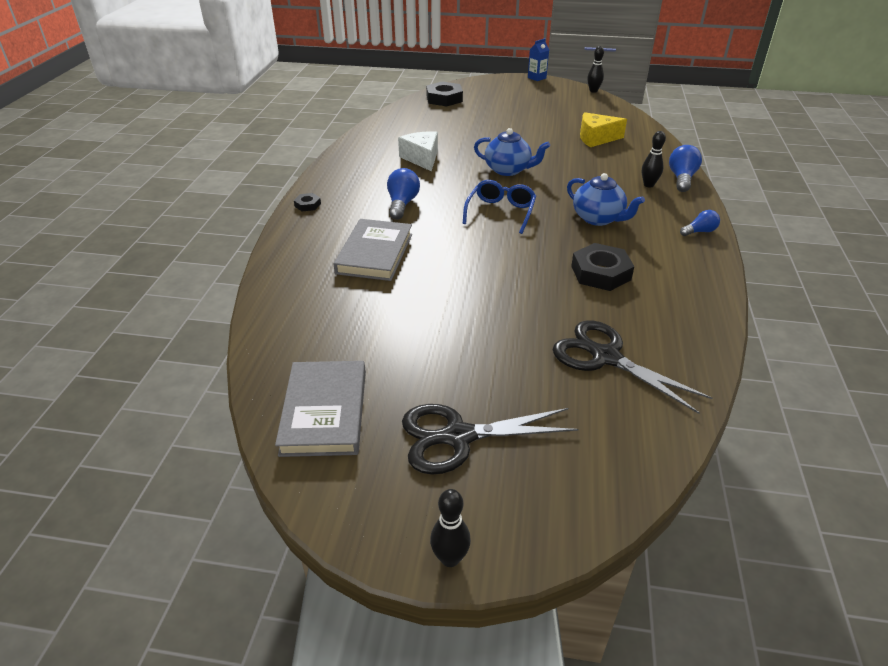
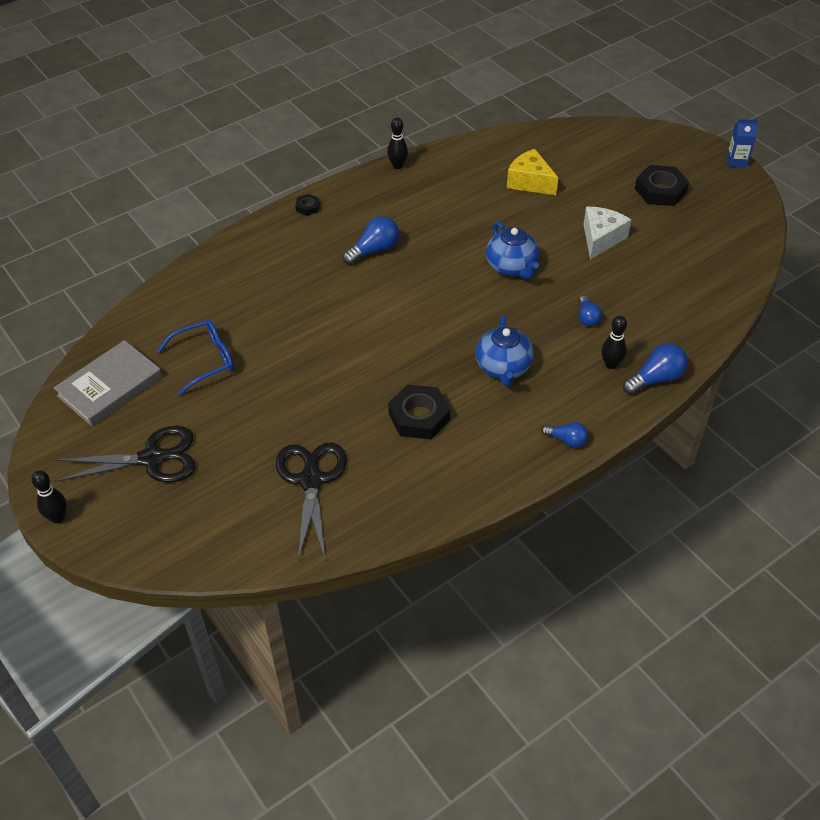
camera: 45 degrees right, 10 degrees up
(375, 253) = (291, 286): grey book -> none
(422, 158) = (459, 209): white cheese -> white cheese (601, 239)
(444, 99) = (590, 141): black nut -> black nut (660, 190)
(458, 437) = (152, 458): black scissors -> black scissors turned 135 degrees clockwise
(501, 212) = (435, 308): blue glasses -> blue glasses (205, 360)
(593, 91) = (769, 215): black bowling pin -> black bowling pin (397, 166)
(595, 171) = (587, 318): none -> blue light bulb
(596, 138) = (657, 280): yellow cheese -> yellow cheese (530, 182)

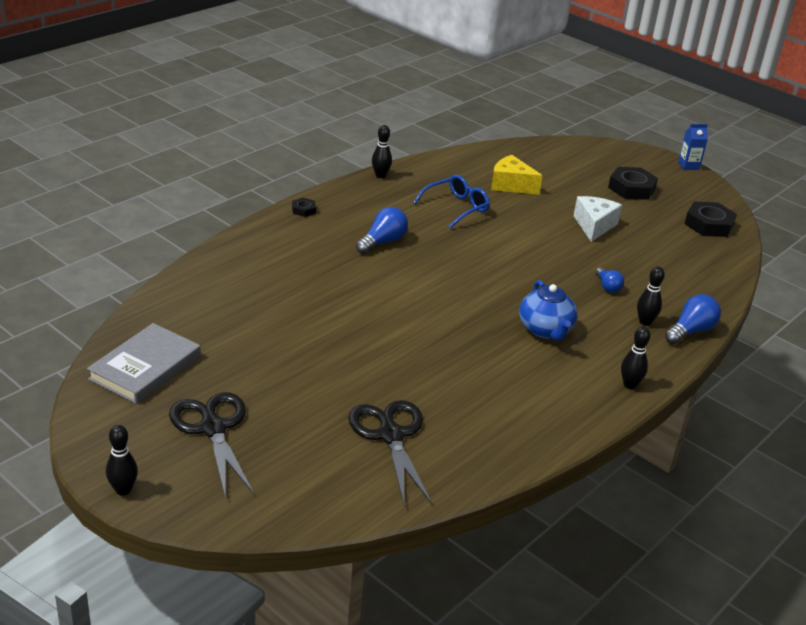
camera: 15 degrees left, 15 degrees down
(152, 458) = (213, 428): black scissors -> black scissors turned 90 degrees counterclockwise
(205, 360) = (242, 339): blue glasses -> blue glasses (456, 207)
(419, 417) = (479, 374): black nut -> black nut (709, 224)
(512, 267) = (521, 250): blue teapot -> none
(566, 440) = (629, 385): blue light bulb -> black bowling pin

